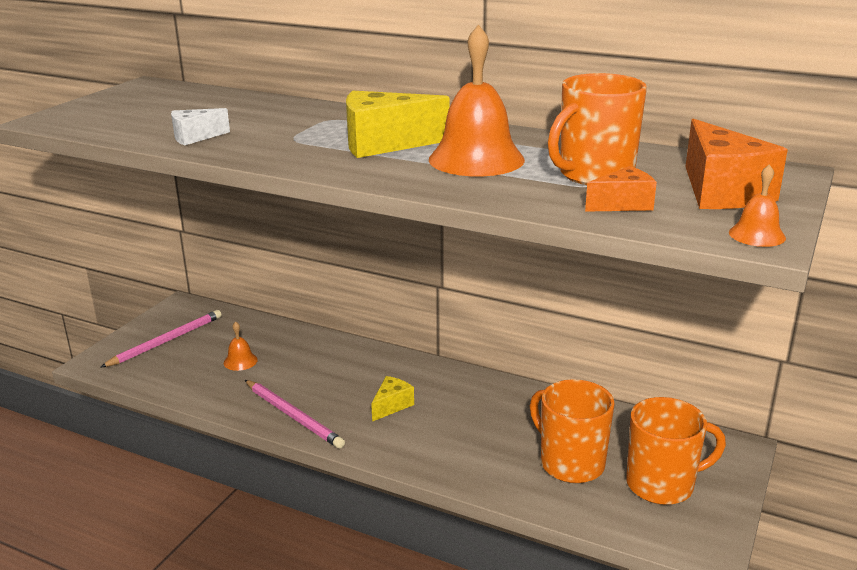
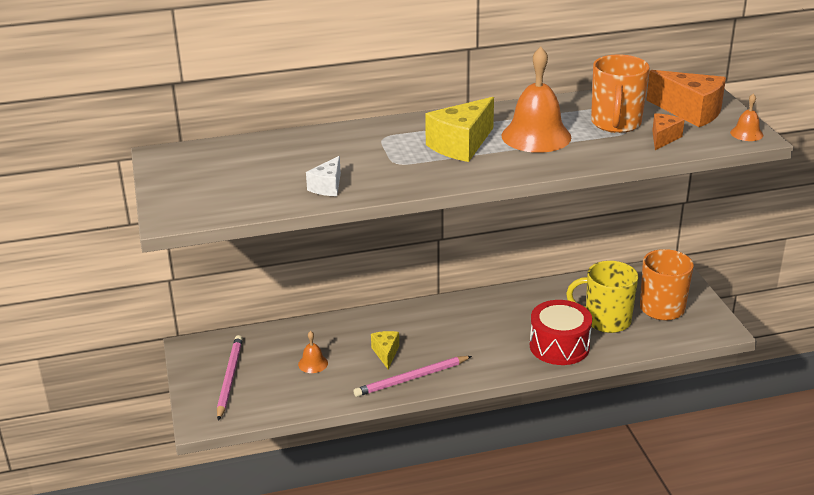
camera: 40 degrees left, 5 degrees up
(293, 416) = (411, 378): pink pencil -> pink pencil turned 150 degrees clockwise
(391, 405) = (461, 340): yellow cheese -> yellow cheese (386, 353)
(478, 462) = (559, 346): none -> red drum
(570, 463) = (606, 320): orange mug -> yellow mug

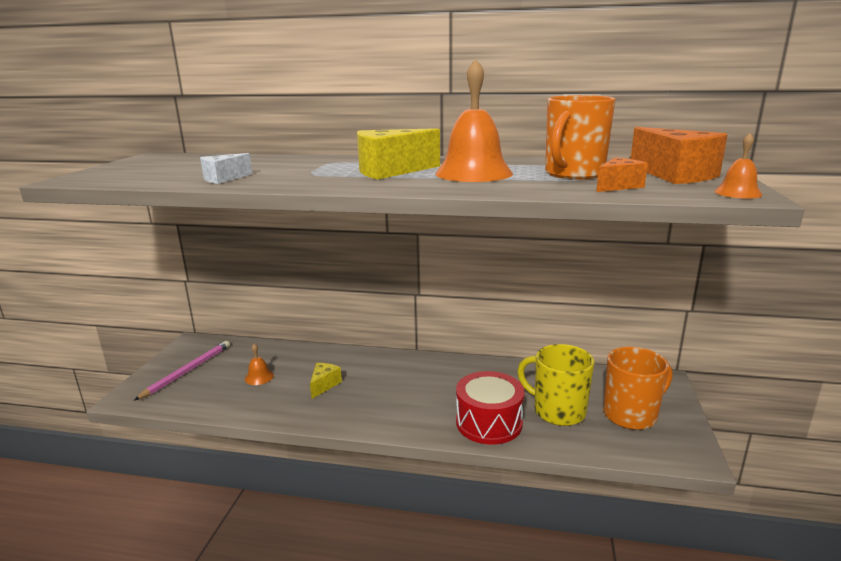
camera: 25 degrees right, 10 degrees down
(411, 378) = (322, 412): pink pencil -> none

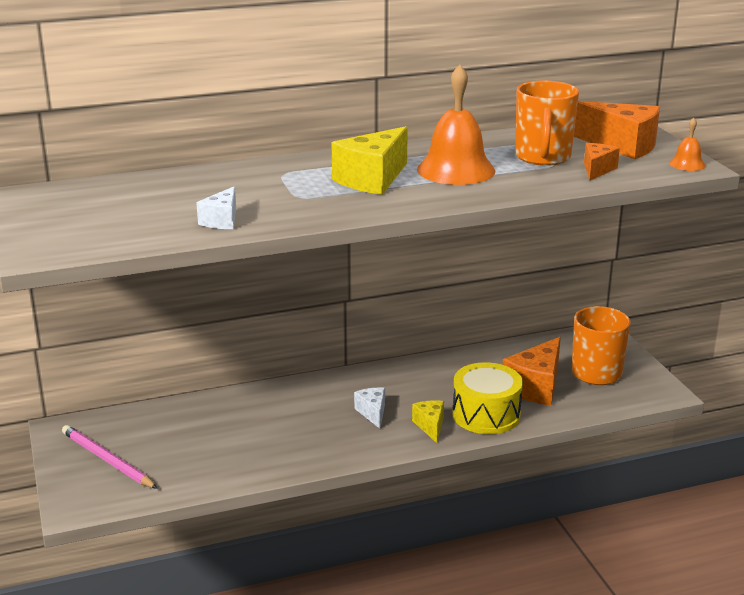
camera: 30 degrees left, 5 degrees up
(187, 371) = (107, 460): pink pencil -> pink pencil turned 45 degrees counterclockwise
(259, 377) = (205, 441): orange bell -> none
(324, 385) = (289, 428): yellow cheese -> yellow cheese (430, 426)
(396, 392) = (372, 413): none -> white cheese
(489, 423) = (486, 415): red drum -> yellow drum
(557, 411) = (536, 387): yellow mug -> orange cheese

